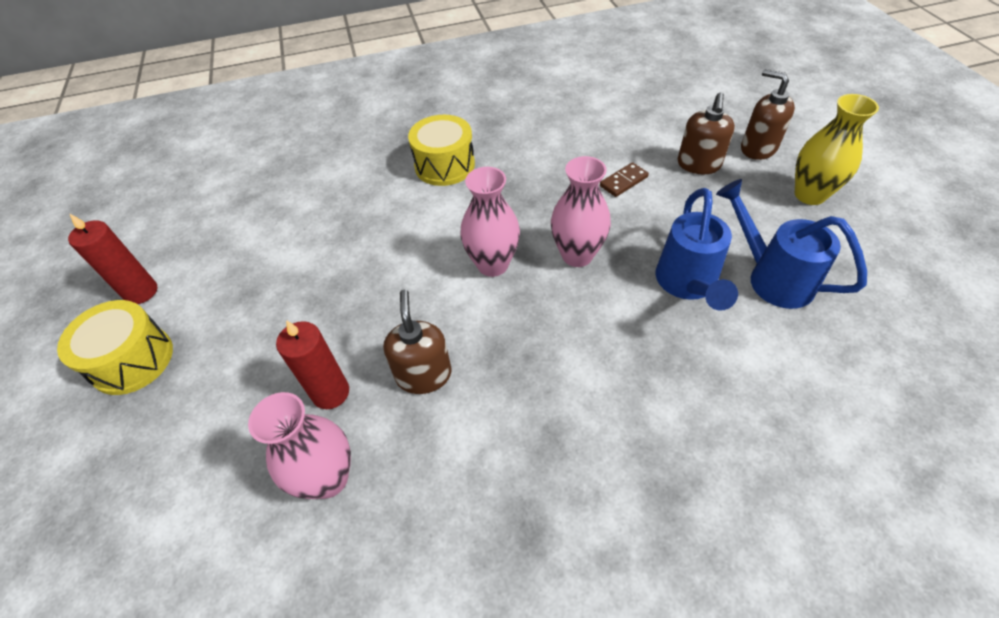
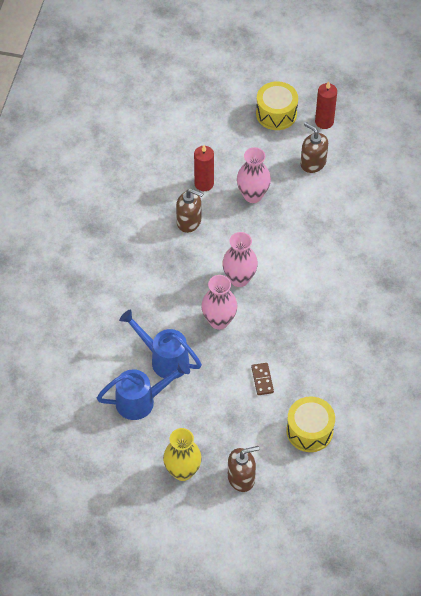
camera: 115 degrees right, 5 degrees up
(328, 478) = (161, 171): pink vase -> pink vase (253, 195)
(444, 165) = (343, 292): yellow drum -> yellow drum (309, 431)
(698, 164) = (249, 431): brown soap dispenser -> brown soap dispenser (313, 163)

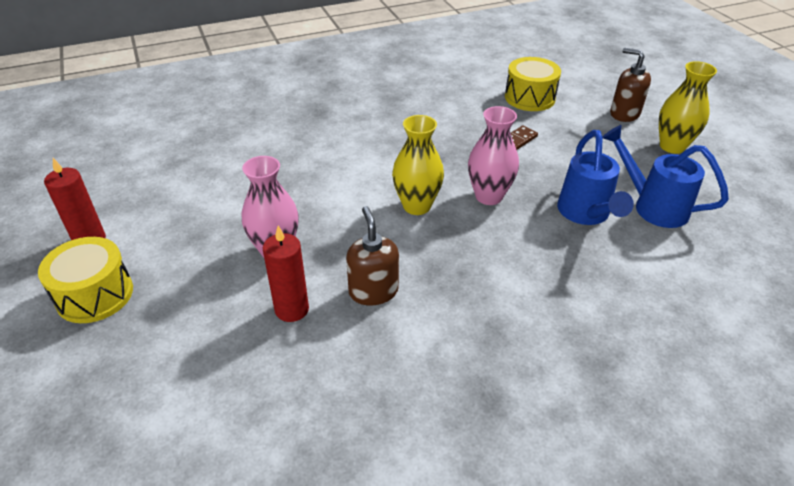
camera: 125 degrees left, 15 degrees down
(239, 279) = (416, 206): pink vase -> yellow vase
(313, 163) = (178, 221): brown soap dispenser -> none

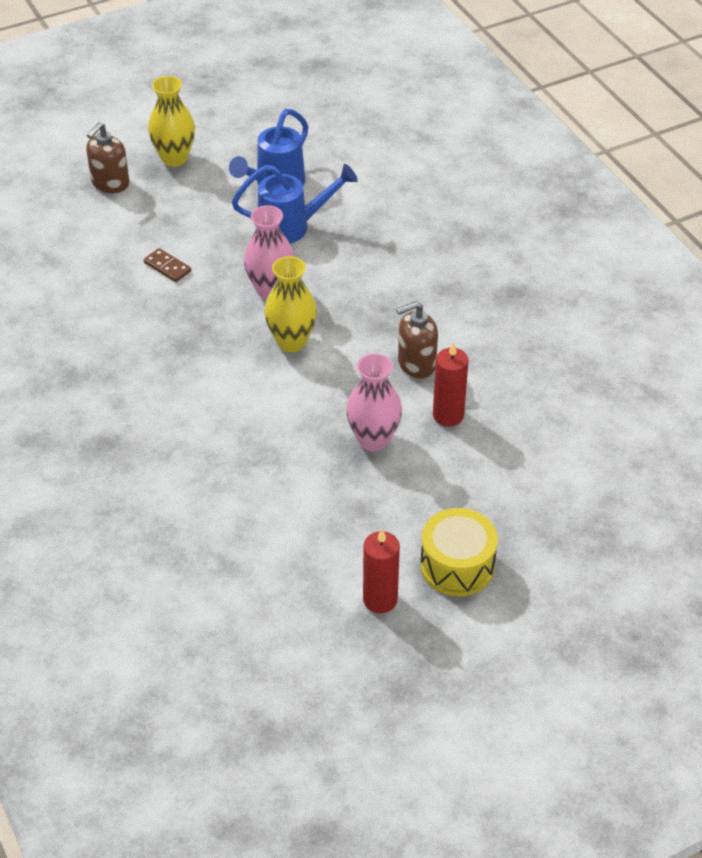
camera: 95 degrees left, 5 degrees up
(529, 98) = (73, 254): yellow drum -> none

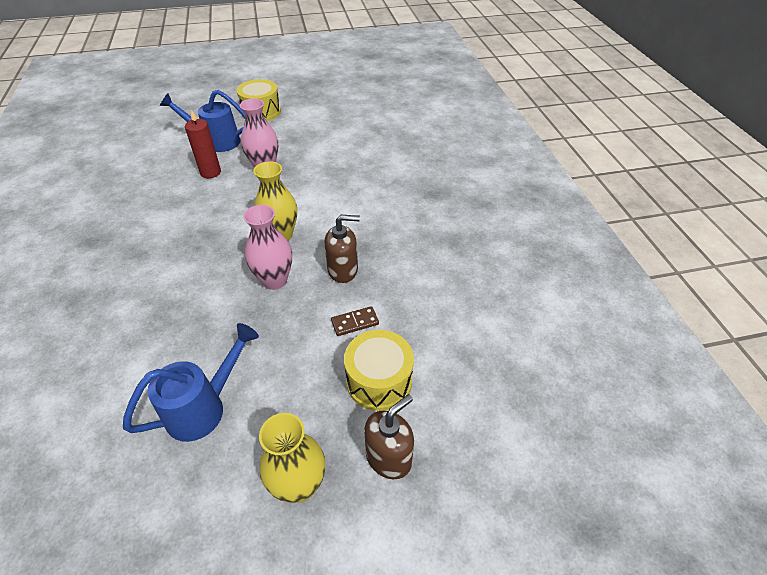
camera: 165 degrees left, 0 degrees up
(130, 227) = (379, 381): none -> yellow drum
(167, 267) = (355, 322): brown domino -> brown domino turned 75 degrees counterclockwise
(292, 227) = (219, 344): blue watering can -> blue watering can (216, 141)
(380, 599) = (307, 106): red candle -> none
(416, 364) = (205, 204): brown soap dispenser -> brown soap dispenser (343, 270)

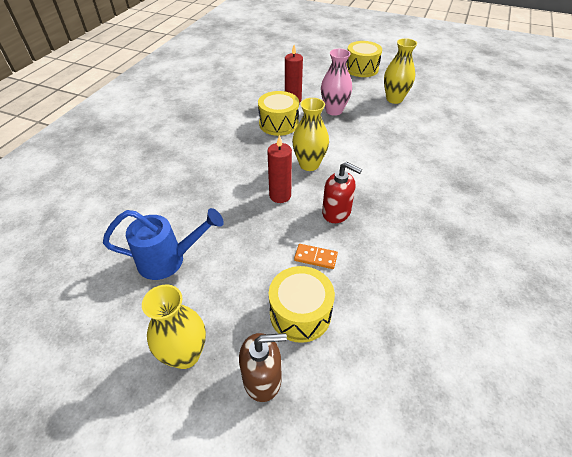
camera: 35 degrees right, 0 degrees up
(214, 205) = (278, 124): none -> yellow drum
(216, 141) = (312, 79): blue watering can -> none
(274, 280) = (280, 195): pink vase -> red candle
(317, 133) = (394, 99): none -> yellow vase
(343, 270) = (336, 212): brown soap dispenser -> red soap dispenser
(355, 322) = (315, 257): brown domino -> orange domino

